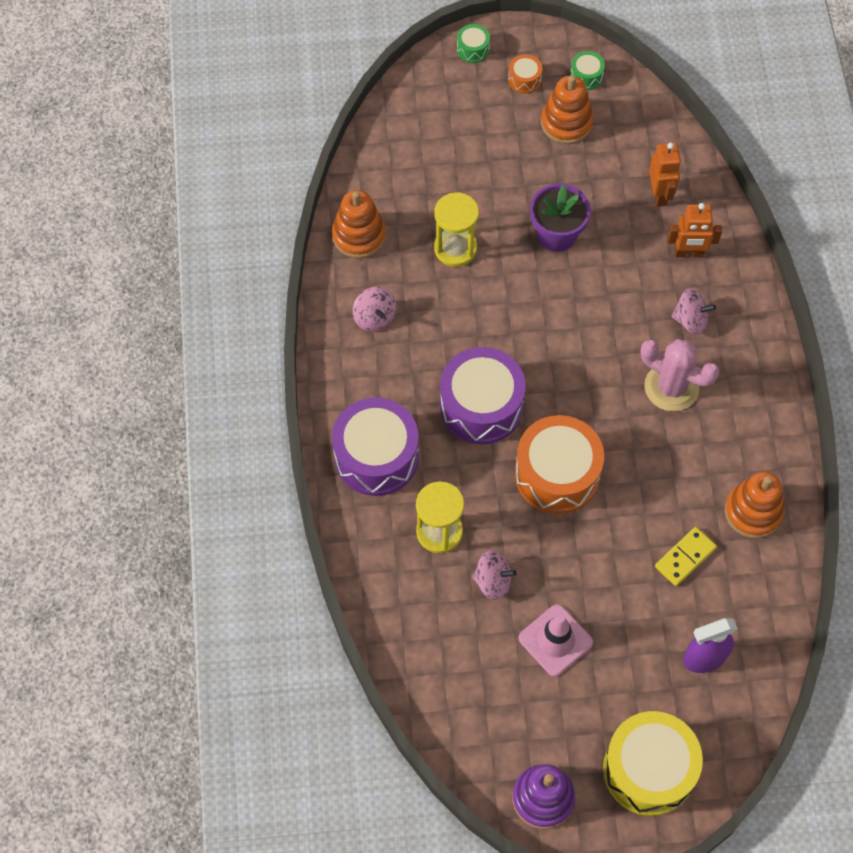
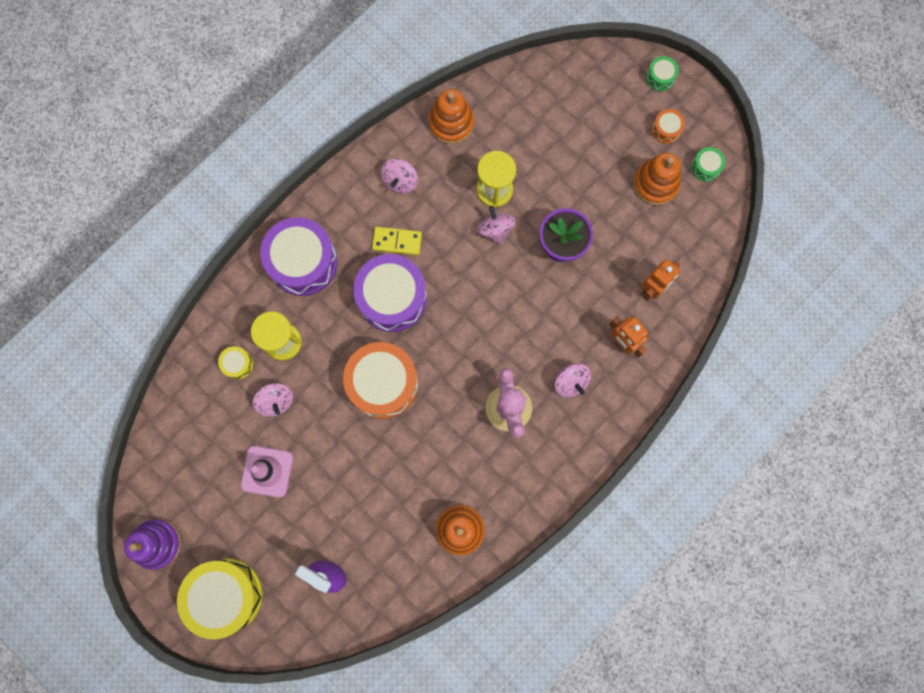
camera: 50 degrees right, 15 degrees up
(425, 588) = (238, 364): none -> yellow drum
(494, 275) = (495, 230): none -> pink spinning top
(685, 557) = (390, 510): yellow domino -> yellow domino (397, 241)

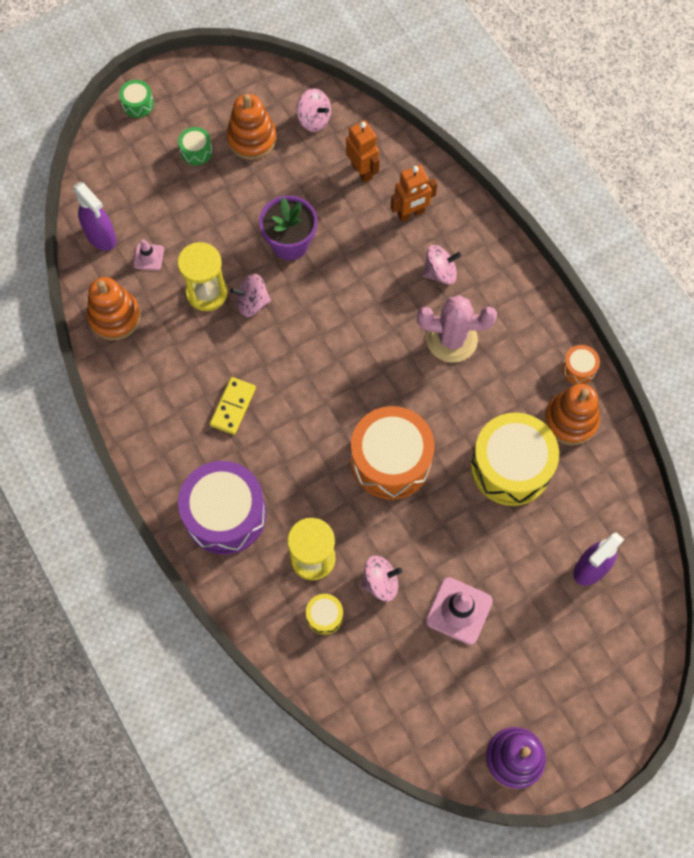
camera: 75 degrees left, 10 degrees down
(226, 595) = (590, 689): yellow drum -> yellow drum (511, 466)
(392, 298) = (296, 427): purple drum -> none
(400, 181) = (164, 386): pink spinning top -> pink spinning top (314, 119)
(514, 133) = (148, 257): none -> pink traffic cone
(522, 89) = (101, 237): none -> purple spray bottle
(666, 129) = (196, 114): orange drum -> orange drum (578, 368)
(705, 167) = (249, 90): green drum -> green drum (196, 151)

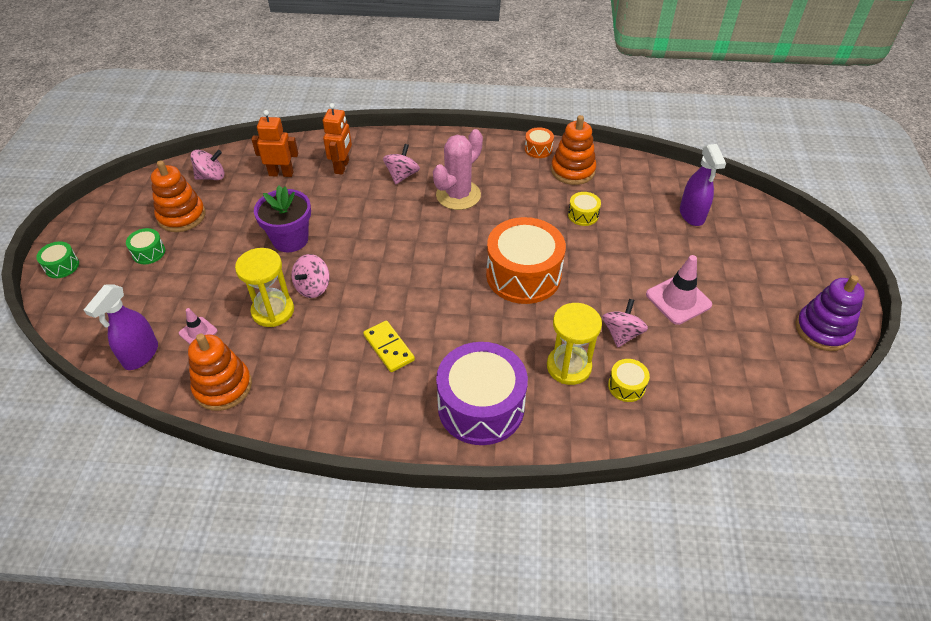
camera: 55 degrees left, 20 degrees down
(101, 237) = (141, 355): purple spray bottle -> purple spray bottle turned 120 degrees clockwise
(511, 466) = (583, 215): yellow drum -> yellow drum, size x0.44

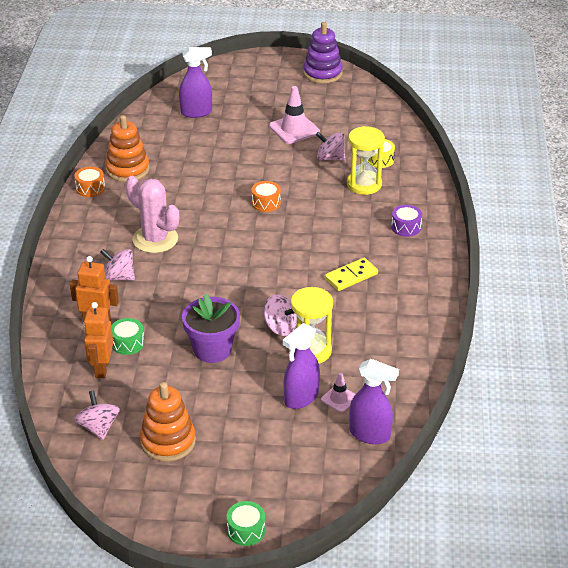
camera: 90 degrees left, 10 degrees down
(149, 252) = (227, 458): green drum -> green drum (127, 343)
(207, 302) = (301, 398): none -> purple spray bottle
(223, 387) = (401, 372): orange stacking toy -> none
(481, 406) = (406, 227): purple drum -> purple drum, size x0.44
(523, 275) = (266, 203): orange drum -> orange drum, size x0.44
(583, 215) = (191, 167): yellow drum -> none

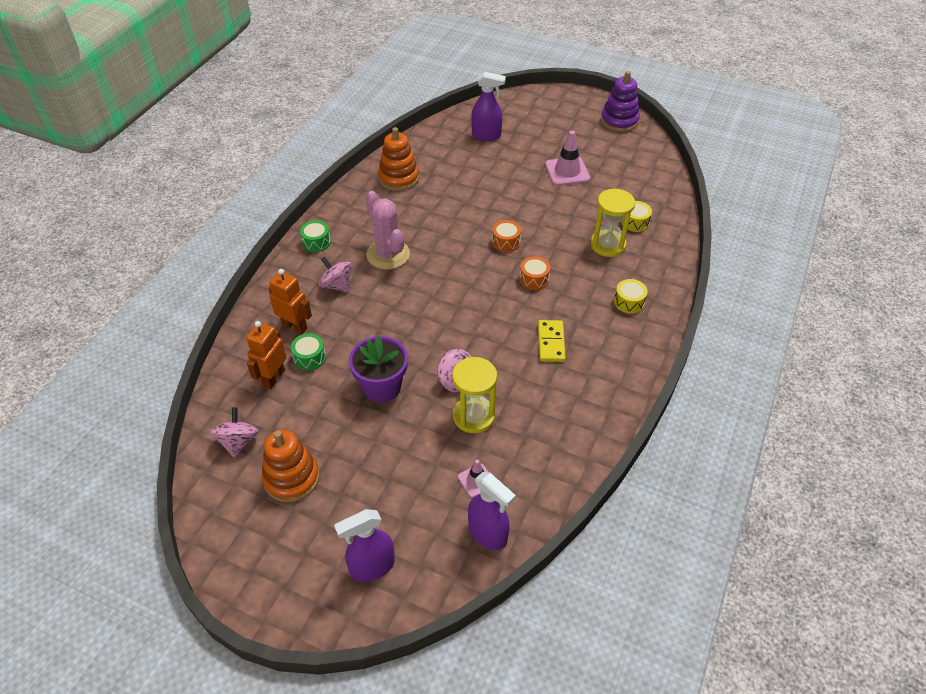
camera: 20 degrees right, 10 degrees up
(90, 188) = (358, 189): orange drum -> orange drum (534, 279)
(246, 530) = (313, 609): green drum -> green drum (316, 242)
(301, 398) = (439, 468): purple spray bottle -> purple spray bottle (372, 567)
(330, 158) = (587, 209): pink spinning top -> none
(351, 276) = (551, 342): yellow domino -> yellow domino turned 75 degrees counterclockwise
(406, 227) = (629, 302): purple drum -> yellow drum

